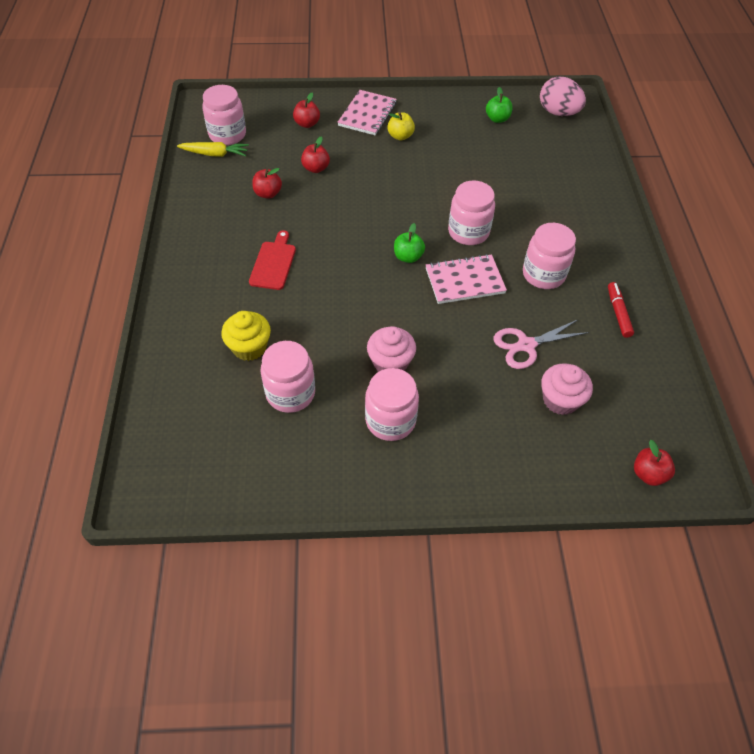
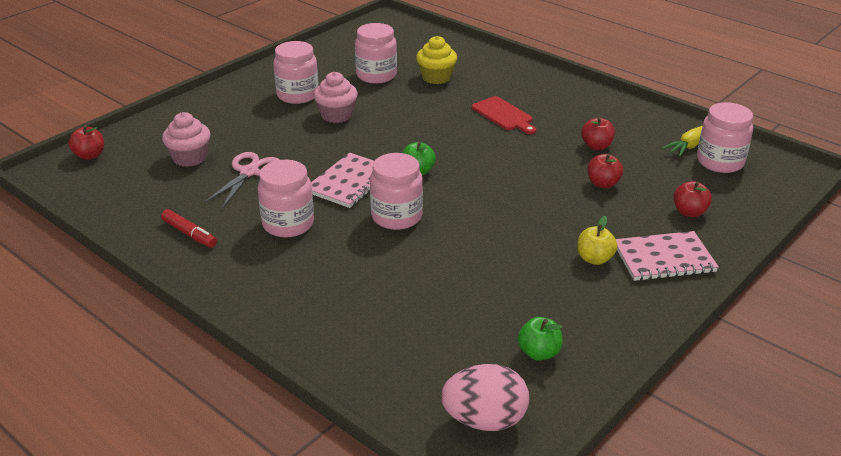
camera: 135 degrees right, 20 degrees down
(367, 114) = (664, 259): pink notebook -> pink notebook turned 75 degrees counterclockwise

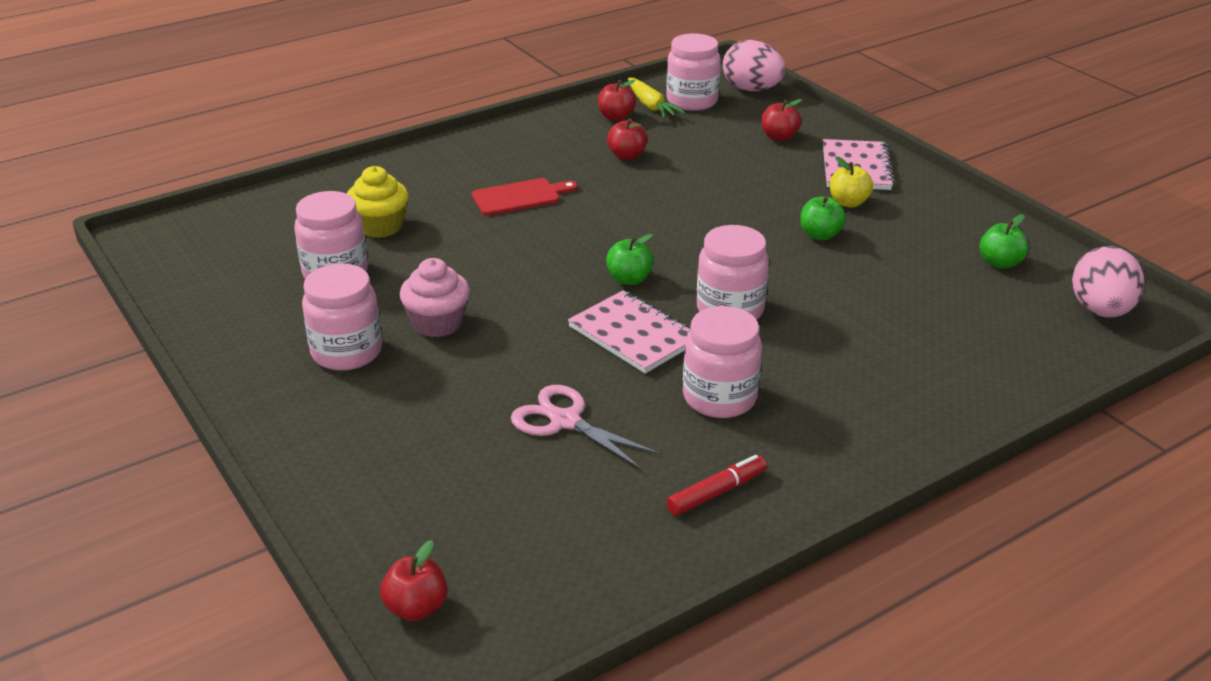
camera: 75 degrees left, 0 degrees up
(190, 158) = (490, 481): pink cupcake -> none
(529, 248) = (820, 235): none -> green apple
(603, 184) = (708, 169): red apple -> red apple (616, 117)
(773, 189) = (751, 89): none -> pink egg

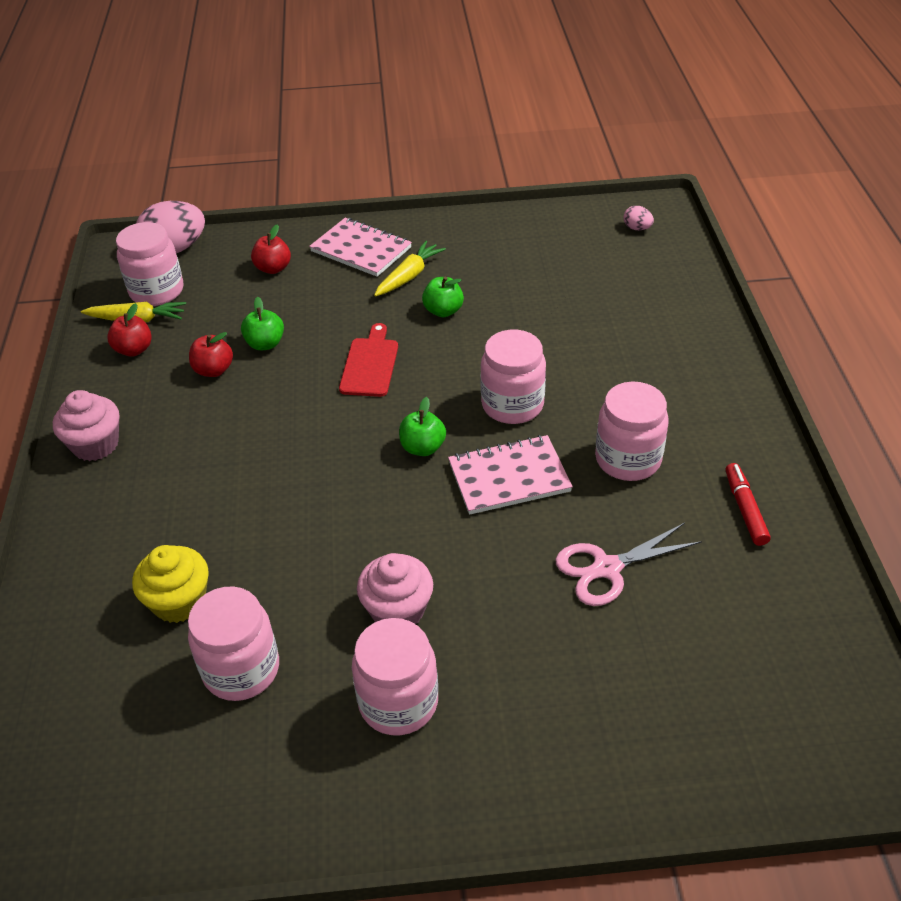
camera: 60 degrees left, 10 degrees up
(416, 608) = (811, 760): red apple -> none
(503, 140) = (95, 445): none -> pink cupcake
(520, 197) = (219, 471): red cutting board -> red cutting board (370, 364)
(848, 202) = (409, 276): yellow apple -> yellow carrot
(999, 263) = (549, 243): green apple -> green apple (265, 344)
(1100, 310) = (637, 228): pink egg -> pink egg, size x0.47

